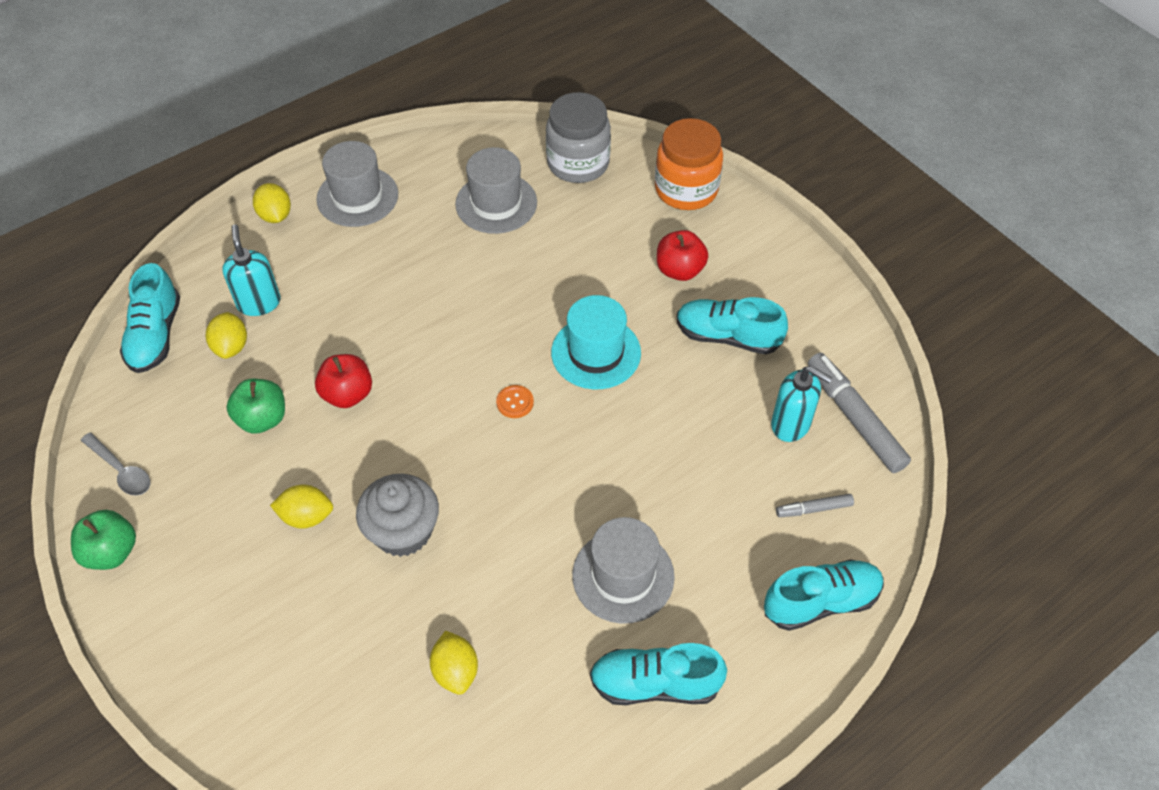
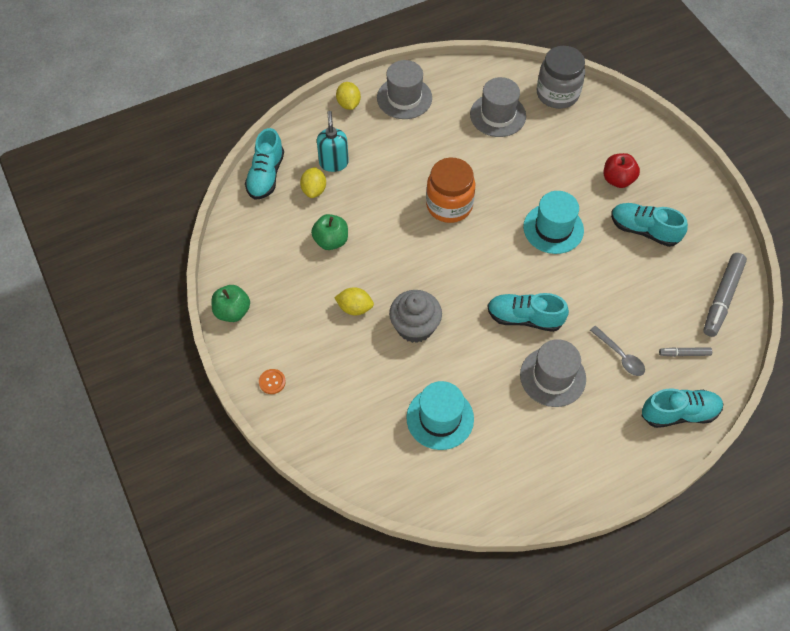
camera: 10 degrees right, 5 degrees up
(121, 470) = (241, 261): grey spoon -> grey spoon (620, 356)
(347, 394) = (387, 233): red apple -> none
(455, 671) = (440, 418): yellow lemon -> turquoise hat
(515, 402) = (495, 254): orange button -> orange button (272, 382)
(655, 684) = (564, 446): turquoise shoe -> turquoise shoe (525, 318)
(686, 190) = (630, 123): orange jar -> orange jar (449, 205)
(791, 424) = (678, 296): turquoise soap dispenser -> none
(854, 418) = (722, 298): grey marker -> grey marker turned 135 degrees counterclockwise

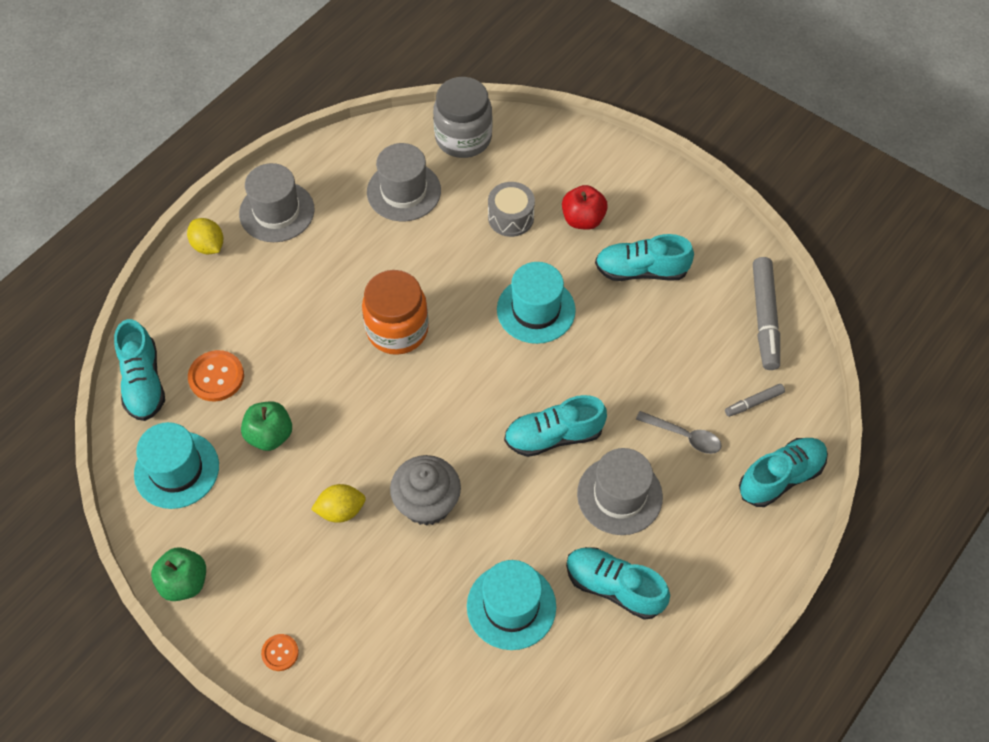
camera: 25 degrees left, 0 degrees up
(261, 239) = (176, 470): none -> turquoise hat
(314, 190) = (216, 377): yellow lemon -> orange button
(333, 163) = (225, 331): turquoise soap dispenser -> none
(518, 436) = (614, 587): none -> turquoise shoe
(565, 160) = (511, 217): none -> grey drum

